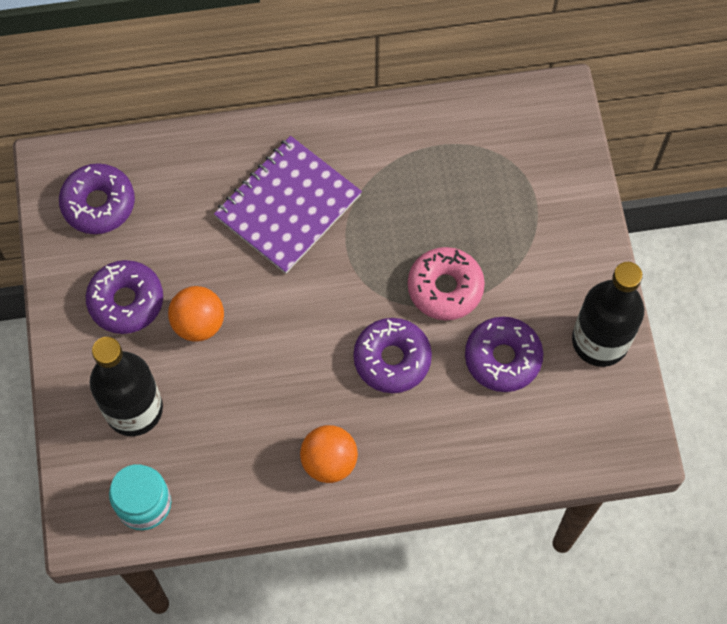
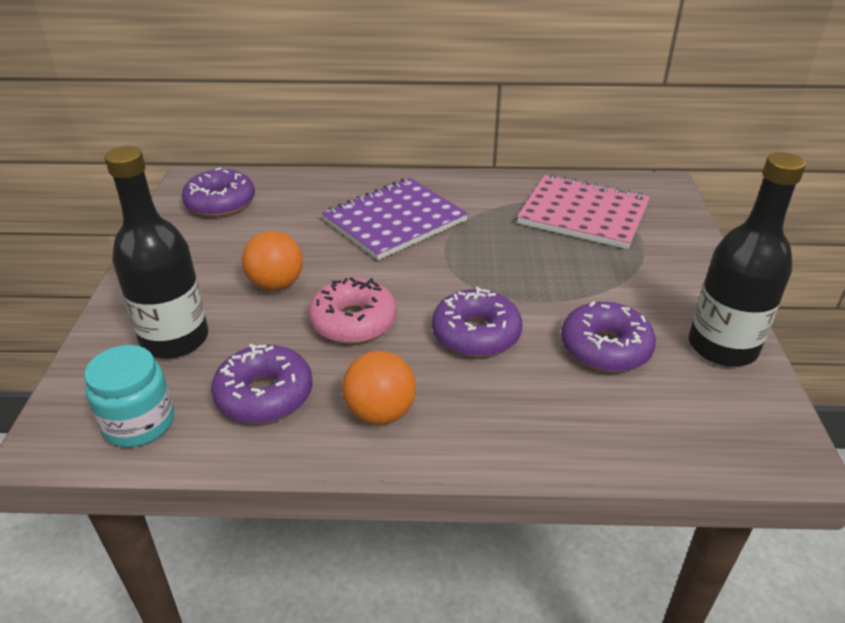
camera: 10 degrees right, 30 degrees down
(126, 301) = (211, 262): purple donut -> purple donut (264, 395)
(445, 288) = (543, 288): pink donut -> pink donut (353, 321)
(477, 164) = (583, 214): none -> pink notebook

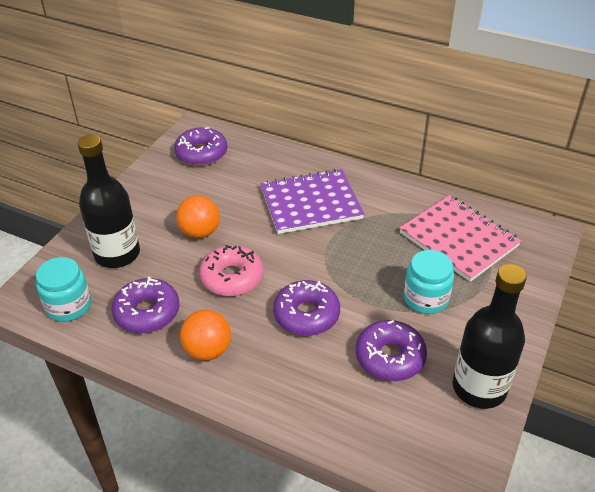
camera: 25 degrees right, 5 degrees up
(595, 278) = (426, 298): none -> turquoise jar

